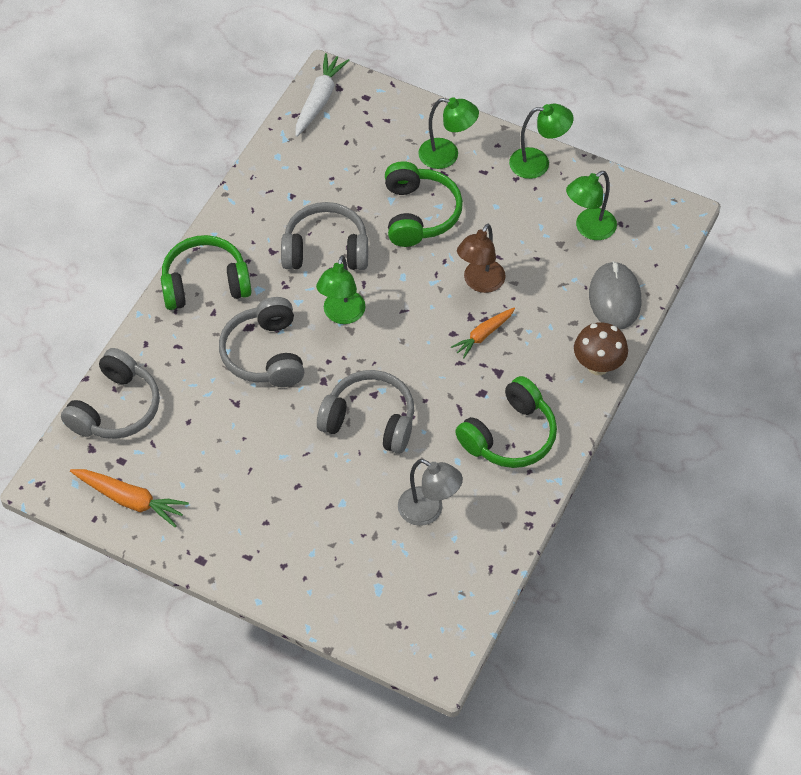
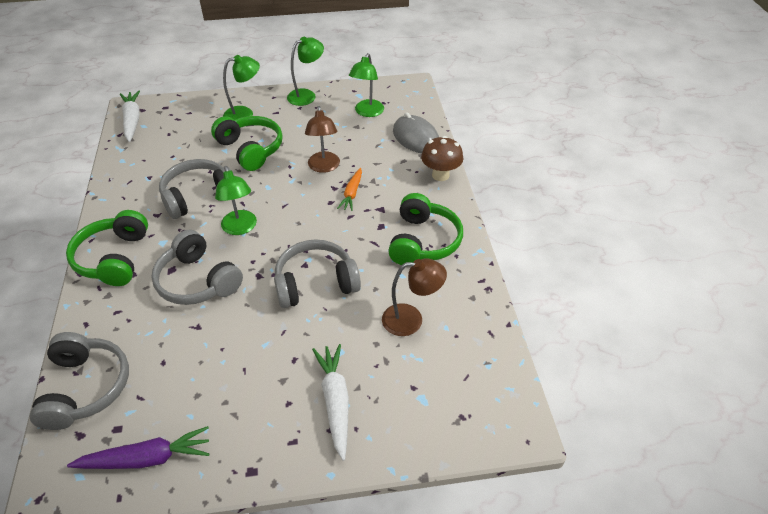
camera: 35 degrees left, 10 degrees down
(130, 500) = (146, 458): orange carrot -> purple carrot
(205, 283) = (114, 258): green headphones -> green headphones turned 45 degrees counterclockwise
(304, 545) = (335, 402): none -> white carrot
(428, 511) = (411, 320): grey lamp -> brown lamp

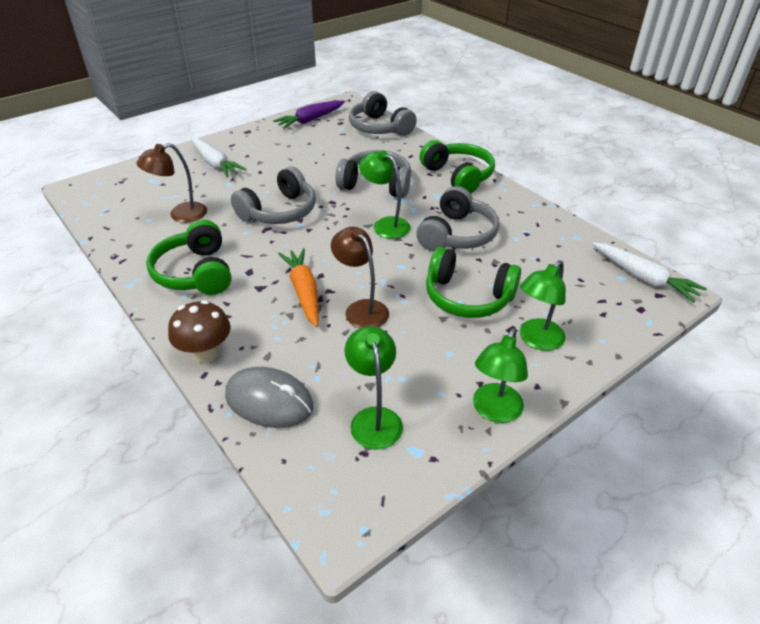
camera: 150 degrees right, 5 degrees down
(352, 193) = (304, 291): orange carrot -> orange carrot, size x1.50

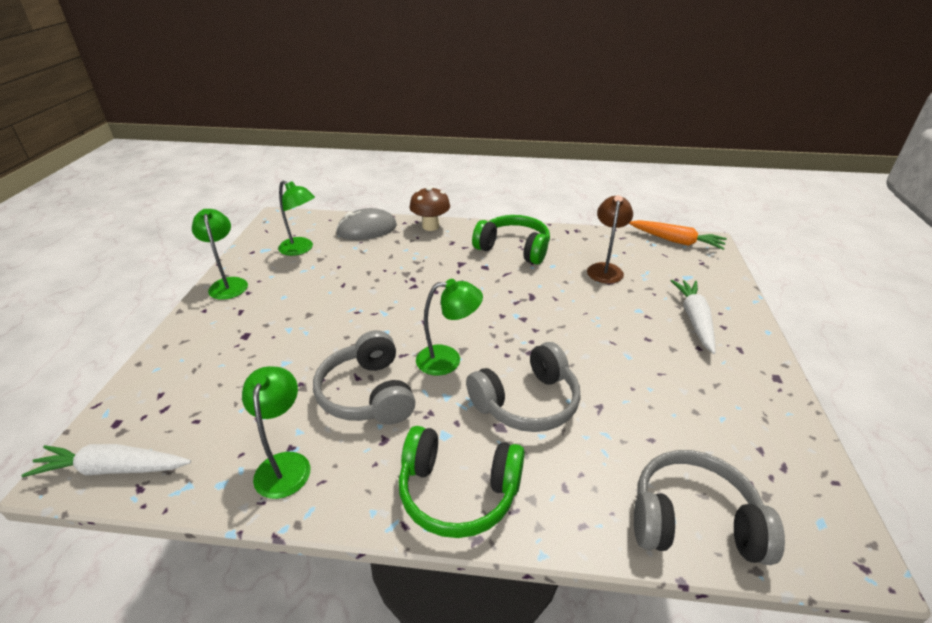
camera: 135 degrees right, 5 degrees down
(215, 164) = (694, 320): white carrot -> white carrot turned 90 degrees clockwise
(279, 211) = (551, 314): grey headphones -> none
(304, 291) = (429, 276): orange carrot -> orange carrot (676, 241)
(310, 120) = (782, 457): purple carrot -> none
(361, 309) = (375, 288): brown lamp -> none
(467, 297) = (302, 339): green headphones -> none
(536, 340) = (219, 338): green lamp -> green lamp (285, 464)

